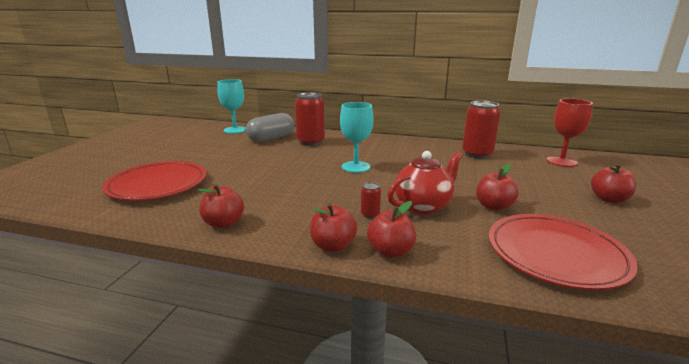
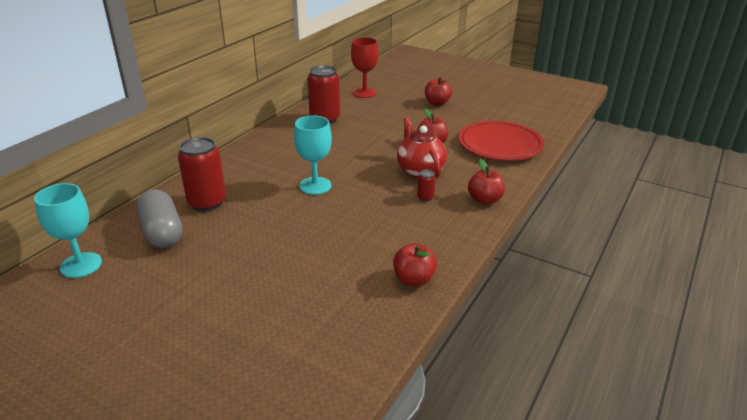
camera: 75 degrees left, 10 degrees up
(157, 185) = (283, 337): red plate -> none
(333, 246) = (471, 223): red apple -> none

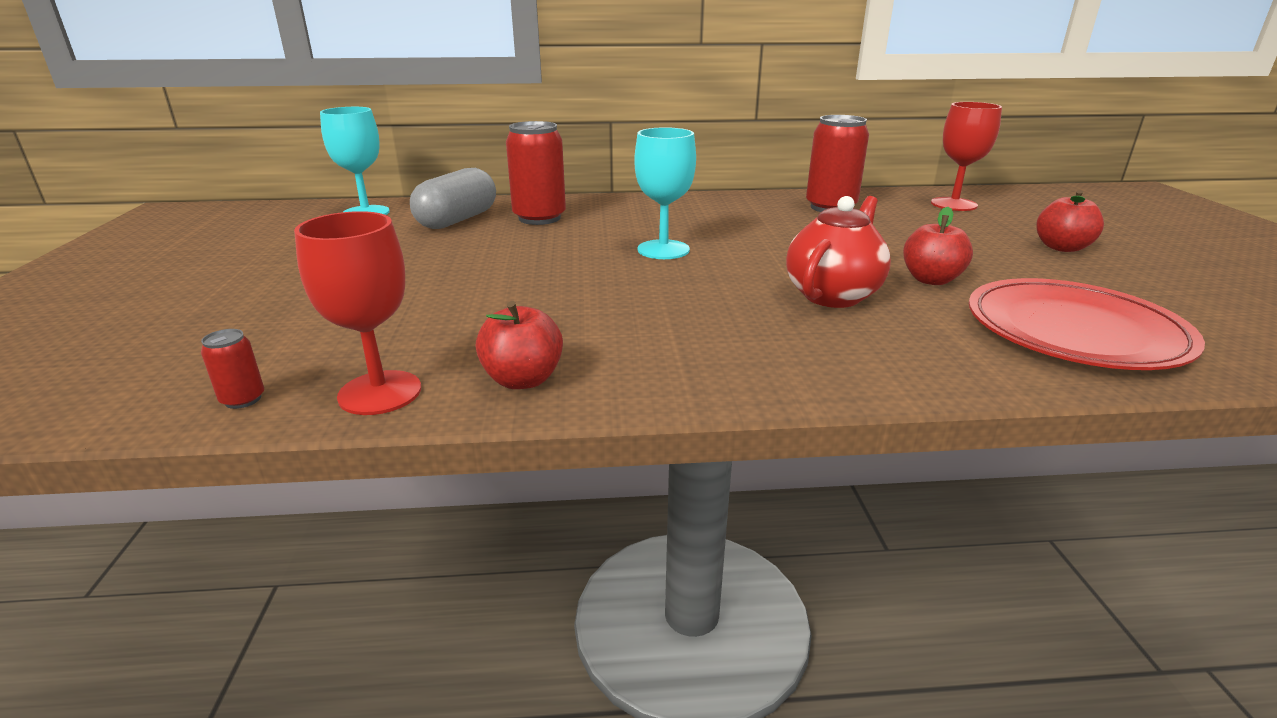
camera: 55 degrees right, 5 degrees down
(385, 325) = (380, 393): none -> red goblet
(425, 197) = (765, 321): red can -> red can (243, 399)
(484, 200) = (856, 371): red apple -> none

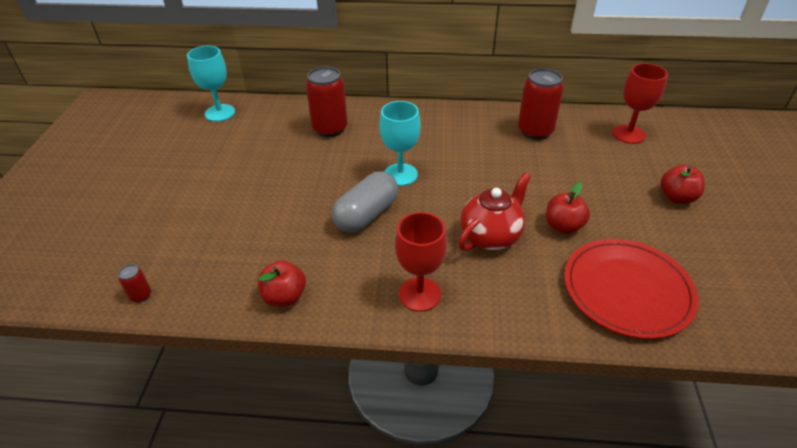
camera: 10 degrees right, 15 degrees up
(380, 393) = (209, 298): red goblet -> red goblet (419, 294)
(457, 220) = (276, 127): grey capsule -> grey capsule (367, 215)

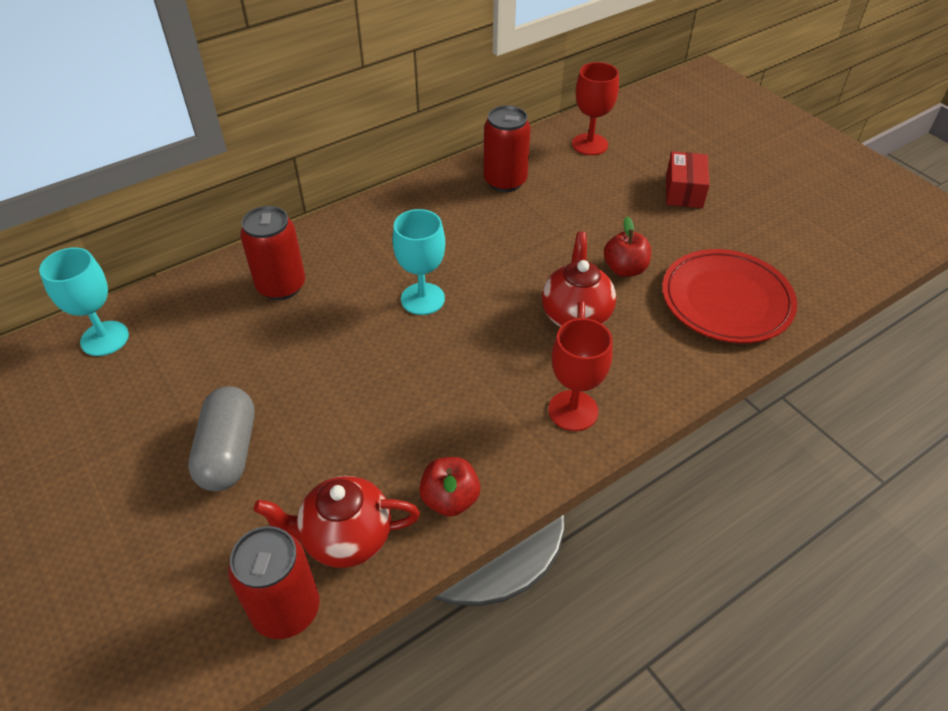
camera: 40 degrees left, 5 degrees up
(141, 295) = (286, 609): red can -> red can, size x2.24
(208, 279) = (345, 538): none -> red teapot
(367, 215) = (436, 362): grey capsule -> grey capsule (229, 452)
(676, 197) = (684, 191): red apple -> red box

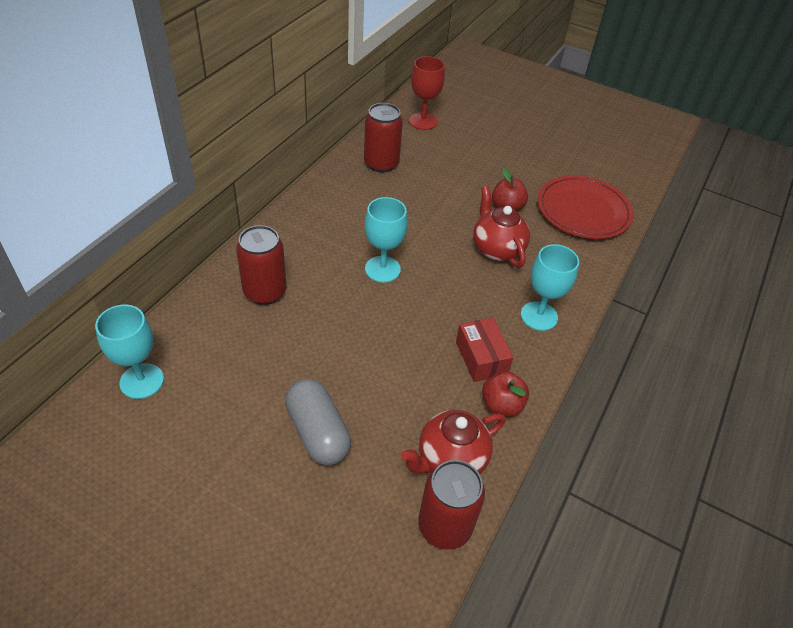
camera: 30 degrees left, 0 degrees up
(573, 410) = (539, 316): red goblet -> turquoise goblet
(684, 191) = (508, 141): red box -> red box (481, 358)

